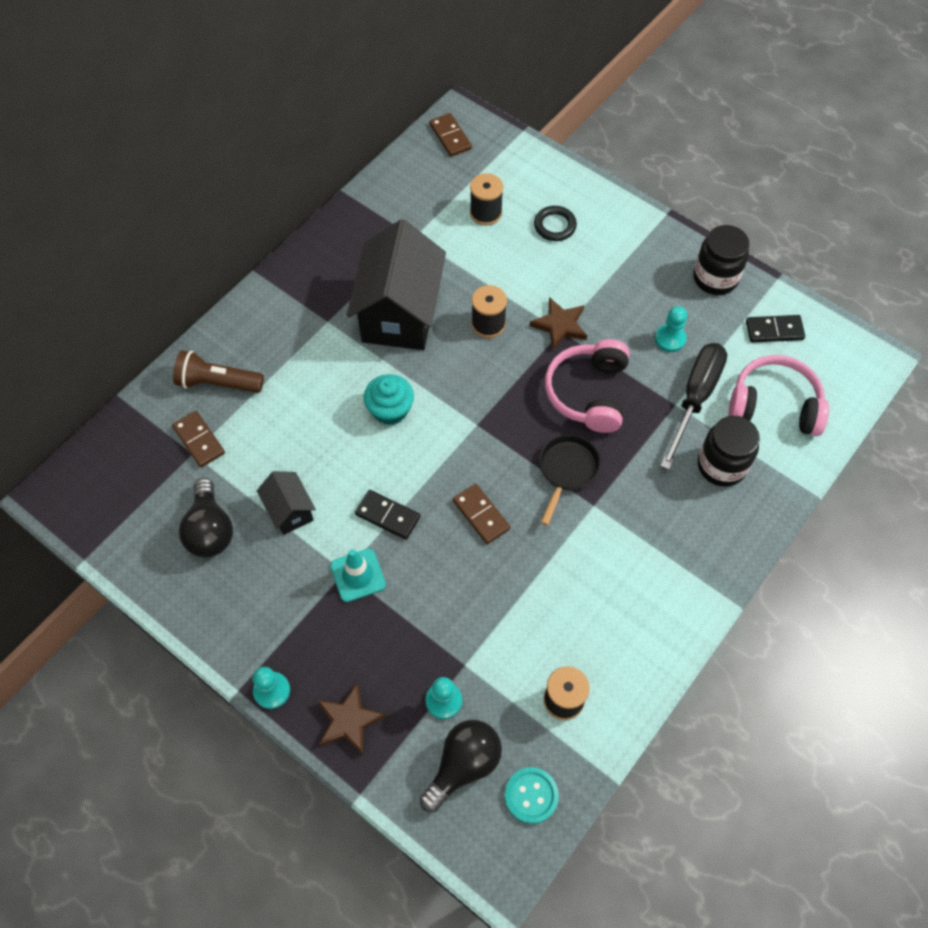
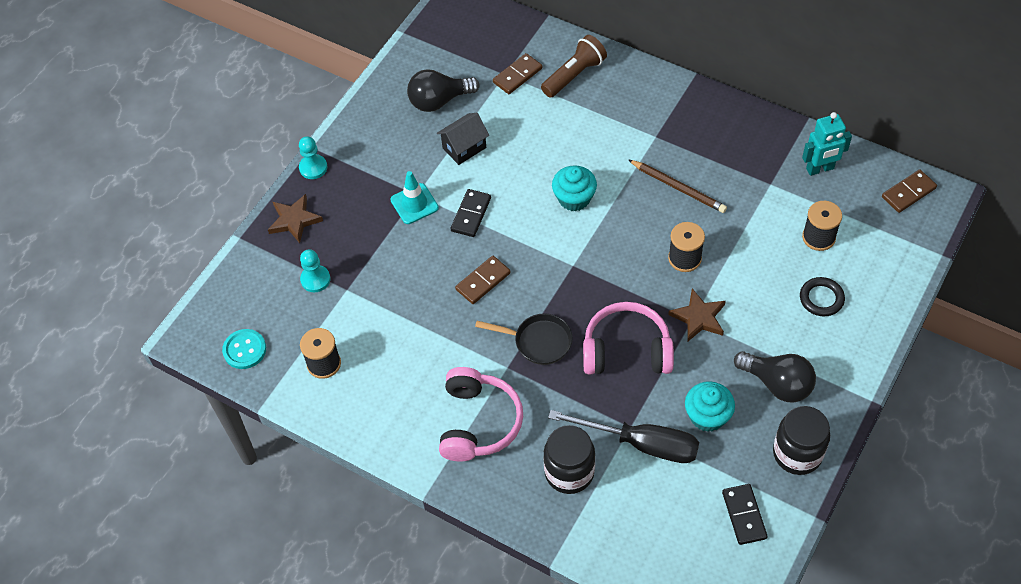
camera: 85 degrees right, 5 degrees down
(218, 383) = (574, 75): brown flashlight -> brown flashlight turned 45 degrees clockwise
(399, 314) = (678, 188): black house -> brown pencil
(406, 194) = (820, 169): none -> turquoise robot
(463, 765) = (265, 301): black light bulb -> black light bulb (777, 384)
(670, 339) = (707, 416): turquoise pawn -> turquoise cupcake
(774, 405) = (649, 518): pink headphones -> pink headphones (478, 422)

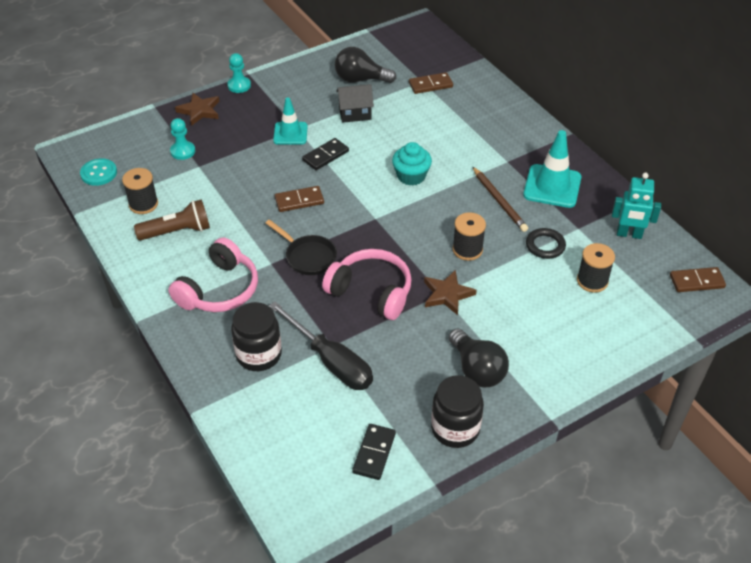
camera: 25 degrees right, 10 degrees down
(574, 75) = (474, 100): brown flashlight -> brown flashlight (177, 231)
(707, 416) = (400, 366): turquoise cupcake -> none
(717, 146) = (552, 186): none -> turquoise traffic cone
(821, 299) = (562, 325): black ring -> black ring (545, 246)

